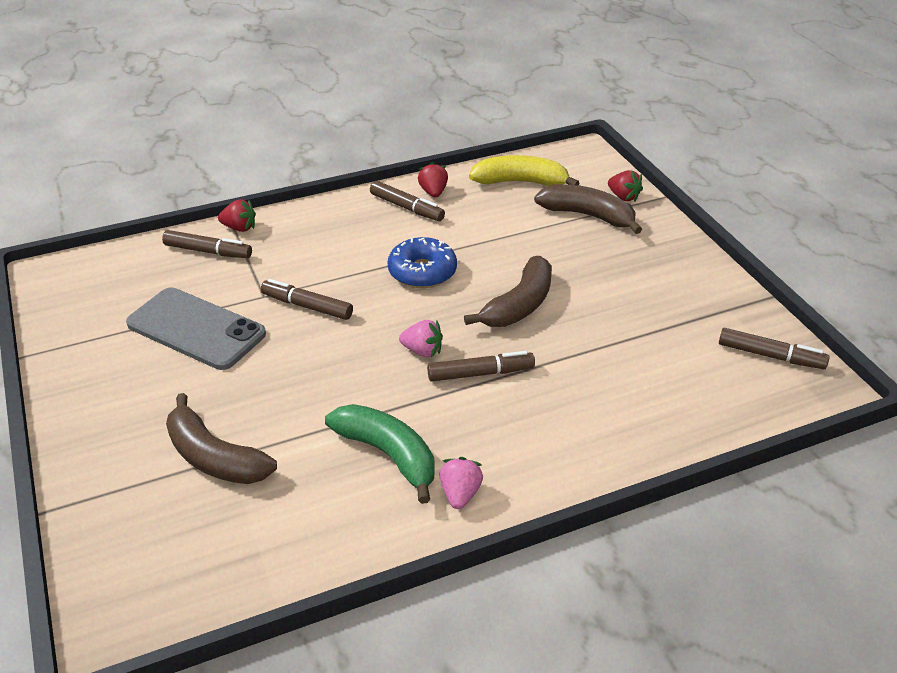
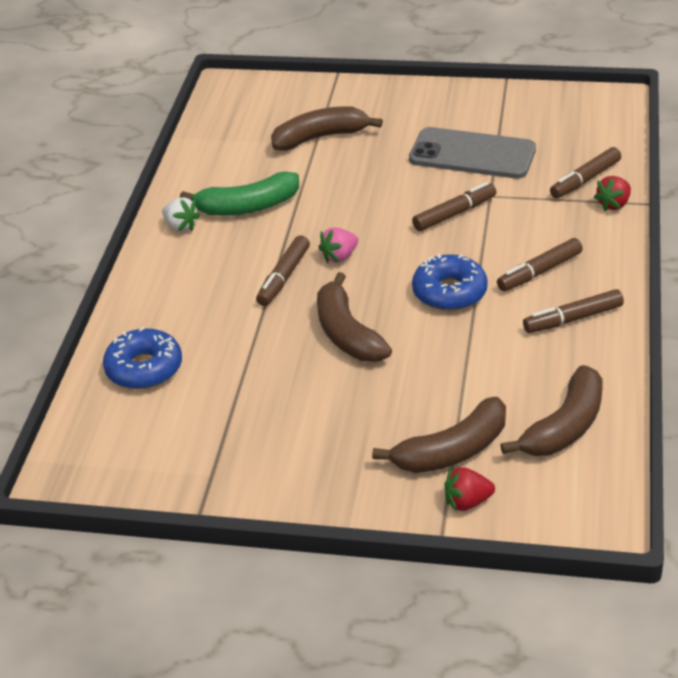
camera: 125 degrees right, 0 degrees up
(196, 329) = (472, 154): grey phone -> grey phone turned 45 degrees clockwise
(433, 192) = (591, 348): red strawberry -> none
(460, 494) = (181, 226): pink strawberry -> white strawberry
(520, 182) = (564, 427): yellow banana -> brown banana
(674, 404) = (144, 368): none -> blue donut
(770, 356) = (129, 463): brown marker -> brown marker (539, 272)

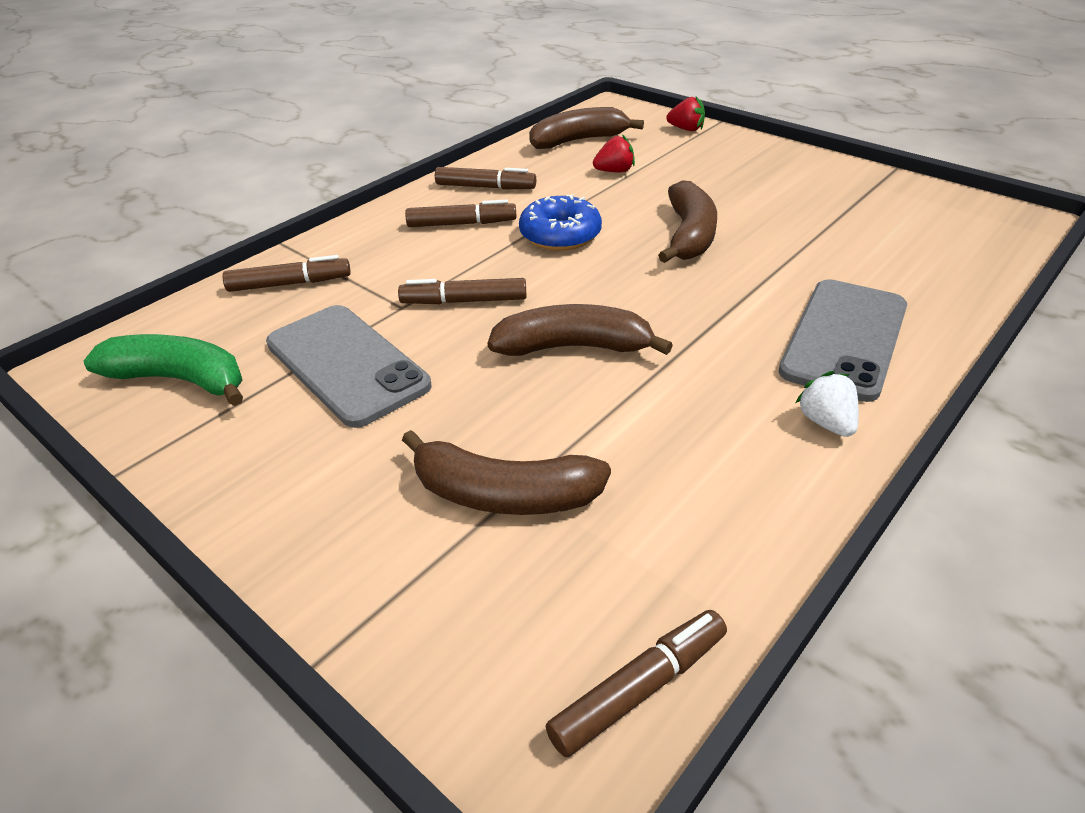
camera: 150 degrees left, 0 degrees up
(144, 368) = (924, 270): blue donut -> none
(187, 283) = (844, 338): none -> grey phone
(247, 207) = (708, 413): green banana -> green banana (180, 380)
(283, 277) = (718, 304): brown marker -> brown marker (639, 688)
(339, 256) = (636, 303): pink strawberry -> none
(452, 451) = (671, 150): brown banana -> brown banana (574, 347)
(613, 204) = (309, 252): red strawberry -> red strawberry (614, 171)

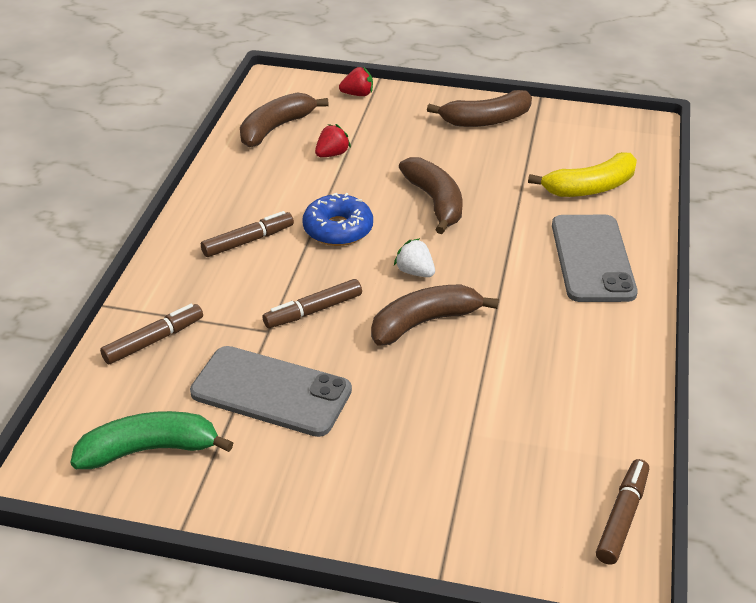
camera: 30 degrees left, 0 degrees up
(485, 187) = (236, 198): brown marker -> none
(504, 494) = (463, 442): brown banana -> brown banana (486, 120)
(826, 422) = (617, 323): white strawberry -> white strawberry (415, 272)
(897, 264) = (590, 188): none -> yellow banana

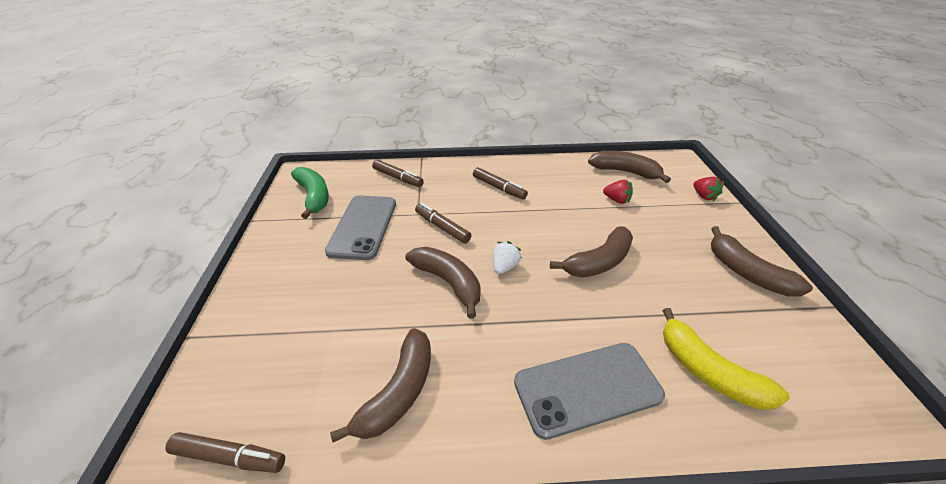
camera: 75 degrees right, 0 degrees up
(338, 229) = (532, 220): blue donut -> none
(570, 382) = (399, 392): none -> brown banana

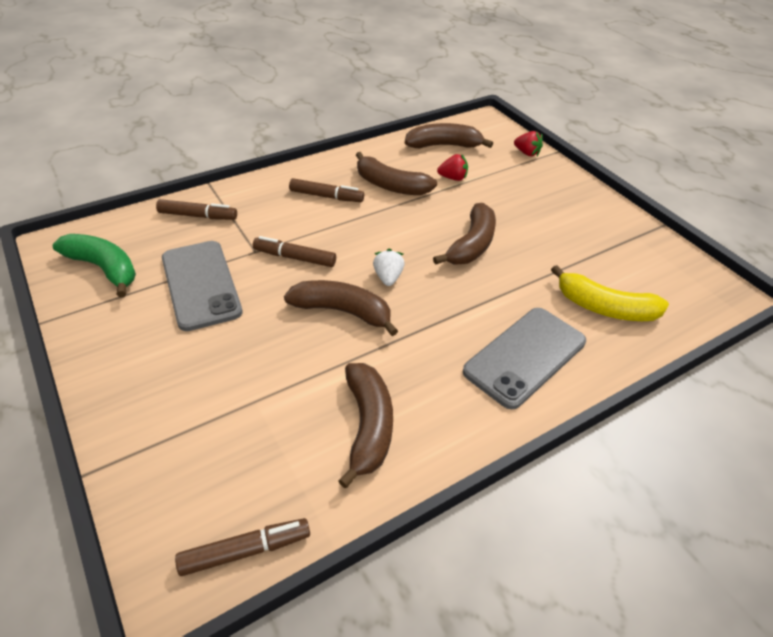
camera: 30 degrees left, 5 degrees up
(746, 272) = (593, 216): brown banana -> brown banana (390, 185)

